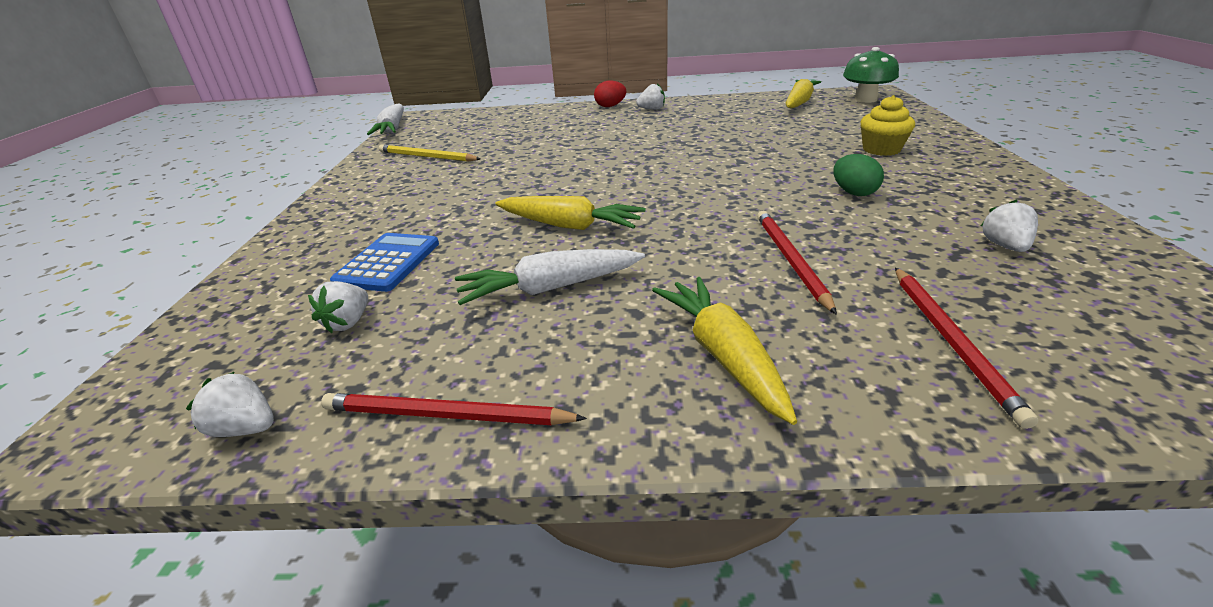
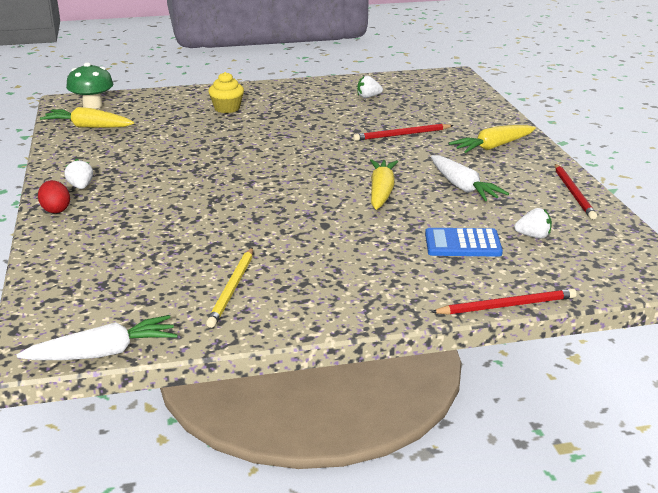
camera: 105 degrees left, 5 degrees down
(245, 428) = (621, 235): white strawberry -> none
(853, 193) = (307, 119): green egg -> none
(951, 341) = (456, 112): red pencil -> red pencil (507, 306)

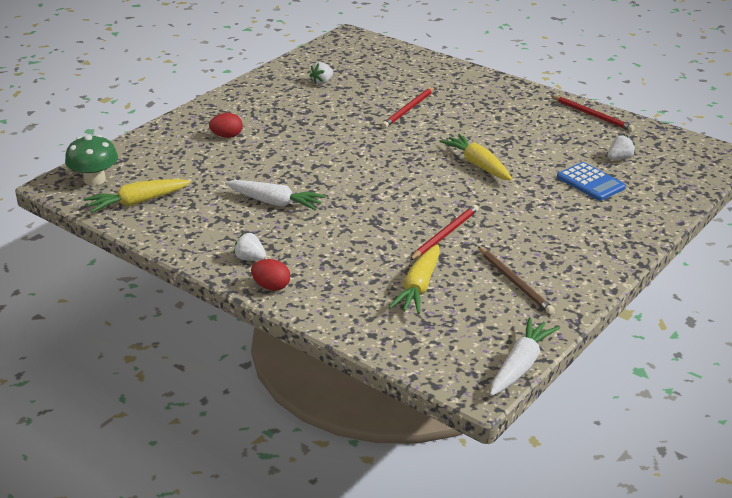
camera: 40 degrees left, 5 degrees up
(227, 108) = (227, 136): yellow cupcake -> red egg
(232, 289) = (515, 282): yellow pencil -> brown pencil
(462, 244) = (590, 182): blue calculator -> blue calculator turned 90 degrees counterclockwise
(463, 187) = (521, 138): white carrot -> white carrot (274, 202)
(493, 147) = (487, 96): yellow carrot -> yellow carrot (419, 287)
(507, 306) = (679, 214): red pencil -> red pencil (445, 234)

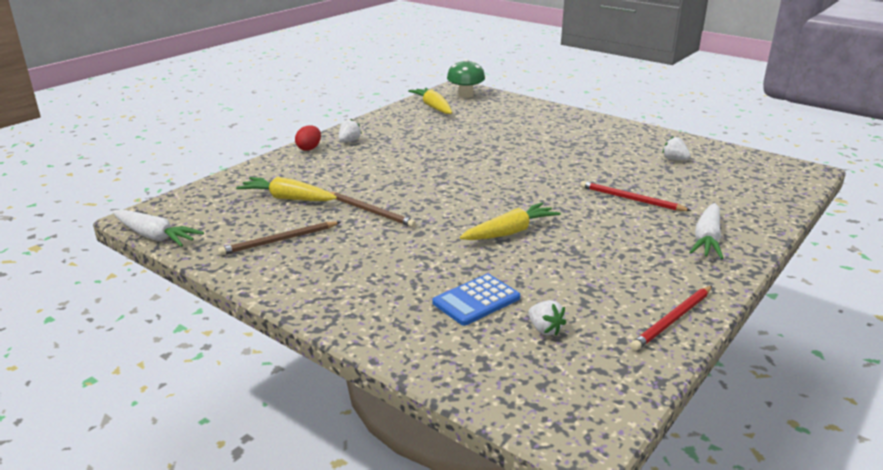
camera: 90 degrees right, 5 degrees down
(227, 136) = (543, 127): red egg -> none
(274, 202) = (431, 146): white carrot -> white carrot (707, 239)
(445, 234) = (370, 211): red pencil -> brown pencil

